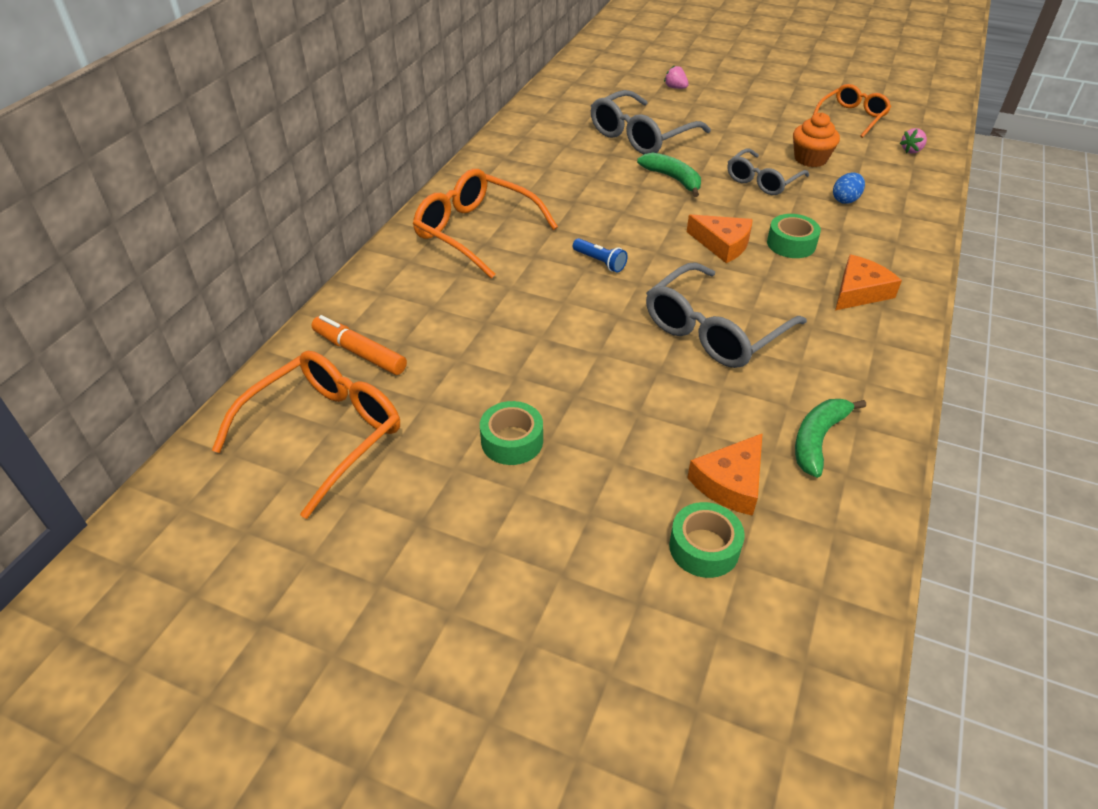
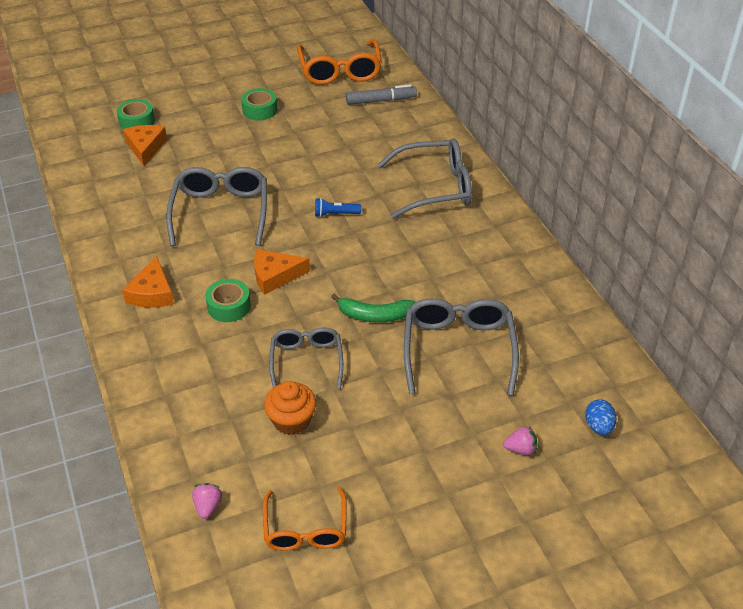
camera: 135 degrees right, 0 degrees up
(359, 352) = (380, 100): orange marker -> grey marker
(476, 232) = (435, 187): orange glasses -> grey glasses
(817, 439) = (117, 187): green banana -> none
(845, 200) = (222, 383): blue egg -> blue egg (598, 426)

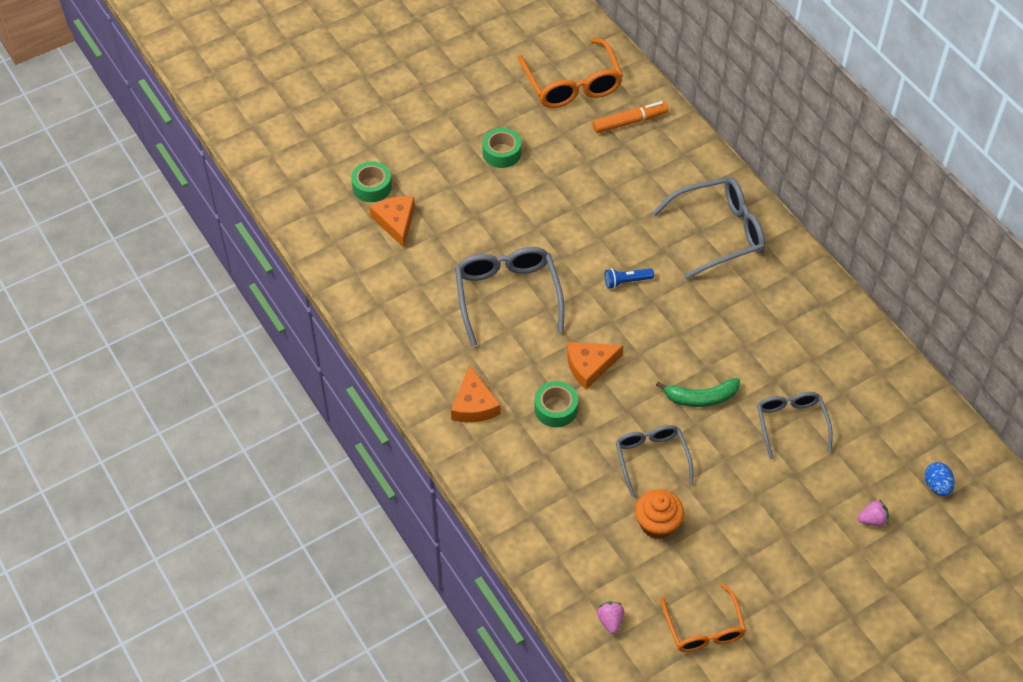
camera: 10 degrees left, 10 degrees up
(380, 100) = (629, 122): grey marker -> orange marker
(458, 349) = (791, 424): grey glasses -> grey glasses, size x0.64

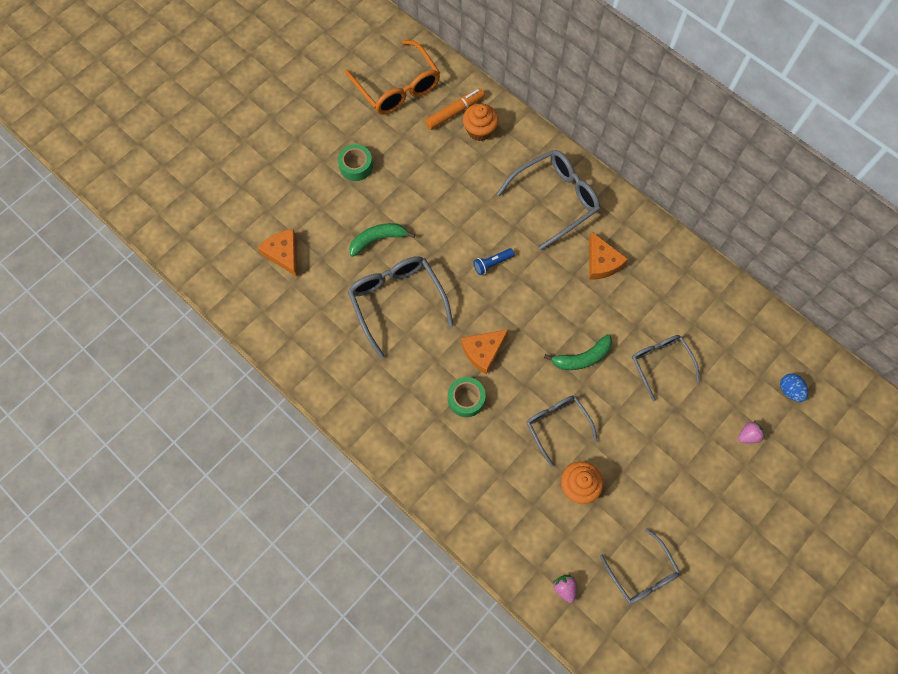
camera: 15 degrees left, 15 degrees up
(372, 187) = (254, 224): green tape -> none
(474, 404) = (397, 413): orange cheese -> orange cheese (602, 262)
(504, 230) = (378, 239): none -> green banana
(653, 146) = (479, 130): none -> orange cupcake
(704, 628) = (642, 573): orange glasses -> grey glasses

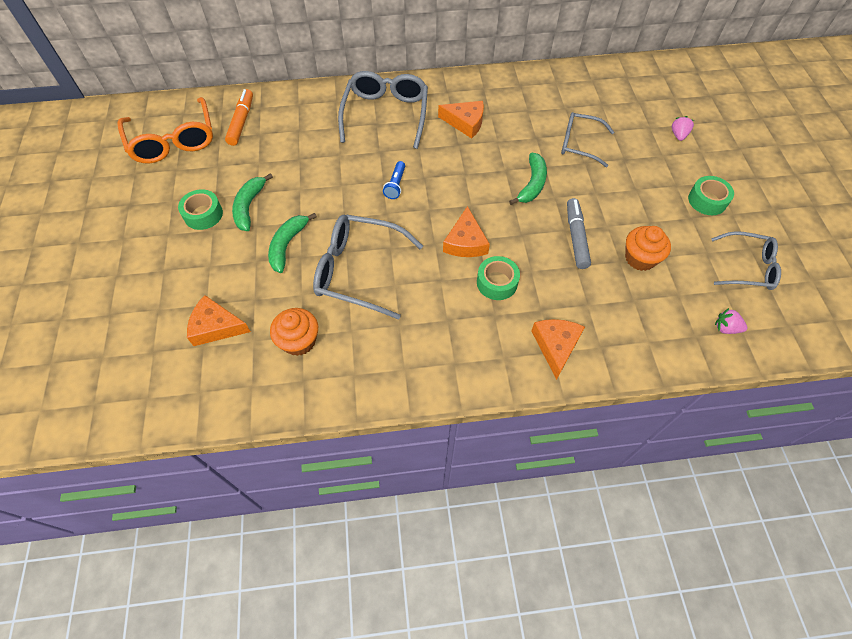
camera: 50 degrees left, 10 degrees down
(387, 187) = (249, 206): none -> green banana
(397, 87) = (173, 141): orange glasses -> orange glasses turned 60 degrees clockwise
(446, 476) = (556, 346): none -> orange cheese
(479, 130) = (276, 118): orange cupcake -> orange cupcake (299, 341)
(557, 425) = (576, 237): grey glasses -> grey marker
(689, 502) = (707, 200): none -> green tape
(789, 390) = (661, 94): blue egg -> none

